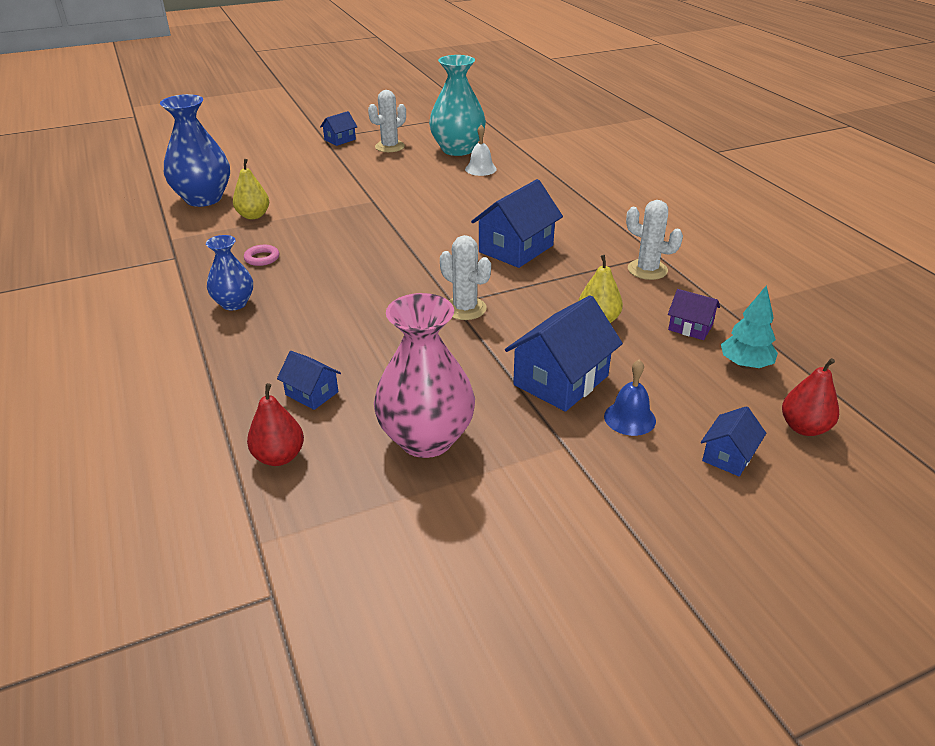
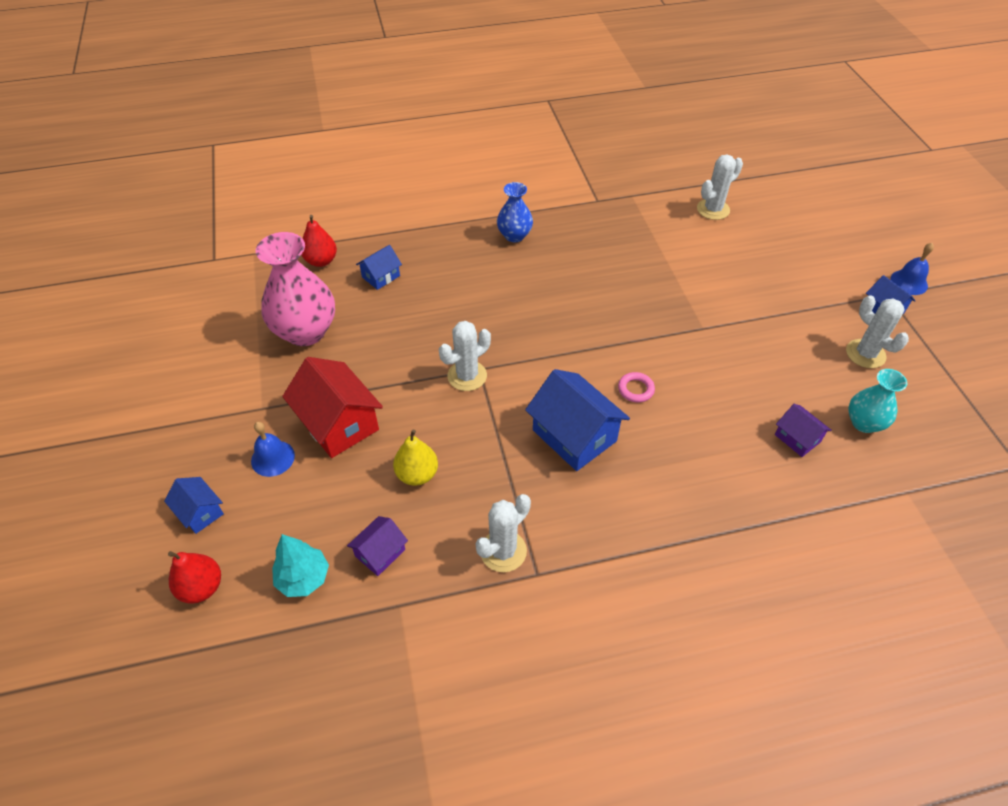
camera: 100 degrees right, 15 degrees up
(203, 199) = (713, 209): blue vase -> white cactus
(253, 216) = (673, 242): yellow pear -> none
(262, 258) = (587, 249): pink ring -> pink ring (635, 389)
(308, 131) = (909, 282): none -> blue bell
(457, 149) = (864, 423): turquoise vase -> turquoise vase, size x0.57
(480, 169) = (797, 438): white bell -> purple house
(561, 380) = (338, 423): blue house -> red house

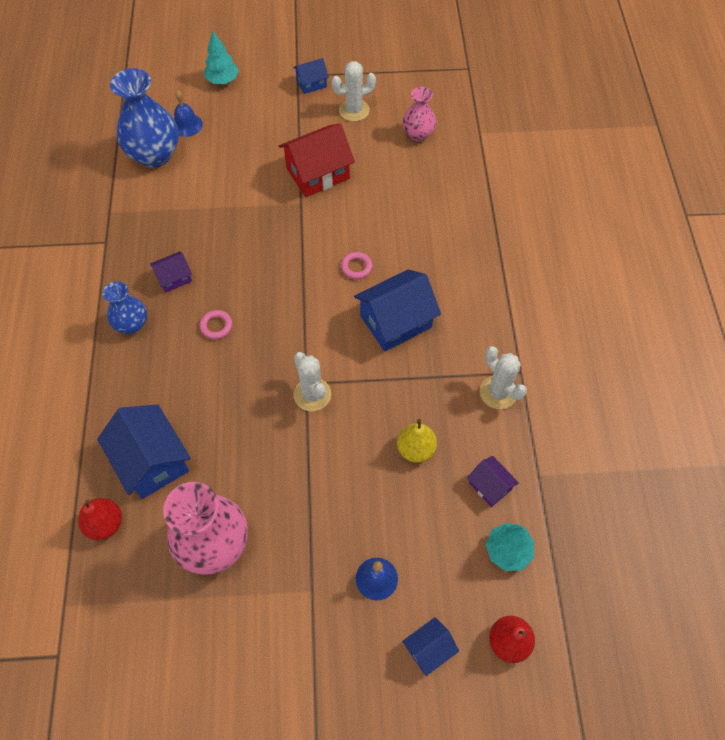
camera: 80 degrees left, 10 degrees up
(338, 423) = (346, 514): red house -> red house (318, 173)
(381, 276) = (152, 461): blue house -> blue house, size x1.88
(528, 291) = (216, 326): none -> pink ring
(713, 209) = (155, 155): white cactus -> blue vase
(797, 438) = (424, 177): purple house -> purple house (174, 278)
(840, 237) = (222, 80): none -> turquoise tree
(864, 423) = (418, 134): turquoise vase -> pink vase
(909, 282) = (287, 58): blue bell -> blue bell (187, 125)

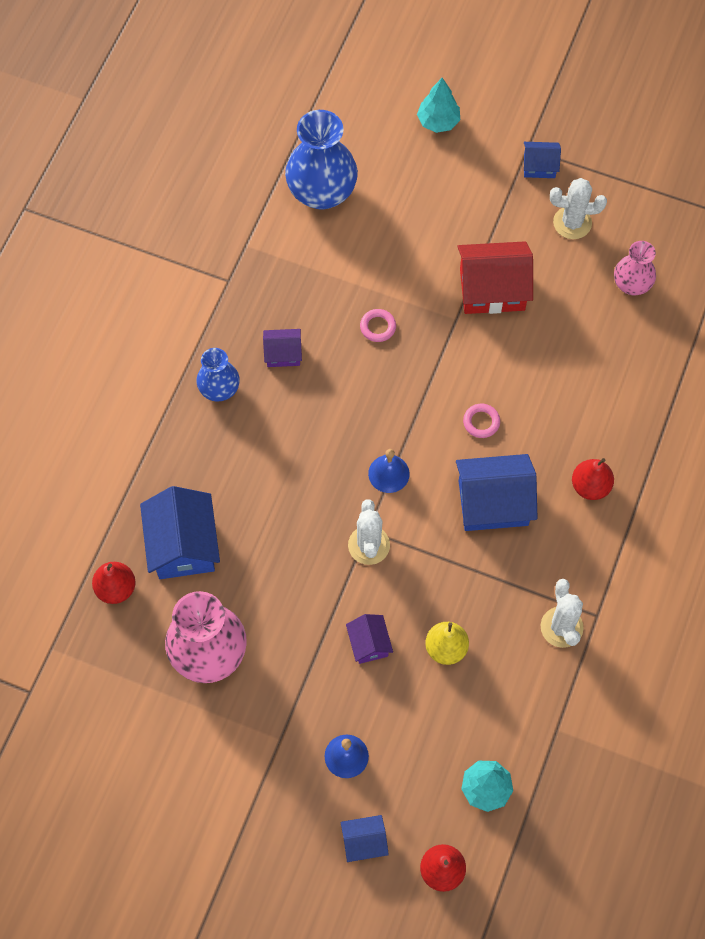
camera: 25 degrees right, 5 degrees up
(187, 125) = (372, 167): blue bell -> blue bell (388, 473)
(216, 326) = (304, 428): pink ring -> pink ring (378, 327)
(463, 280) = (590, 486): none -> red pear
(490, 486) = (501, 718): purple house -> purple house (369, 643)

